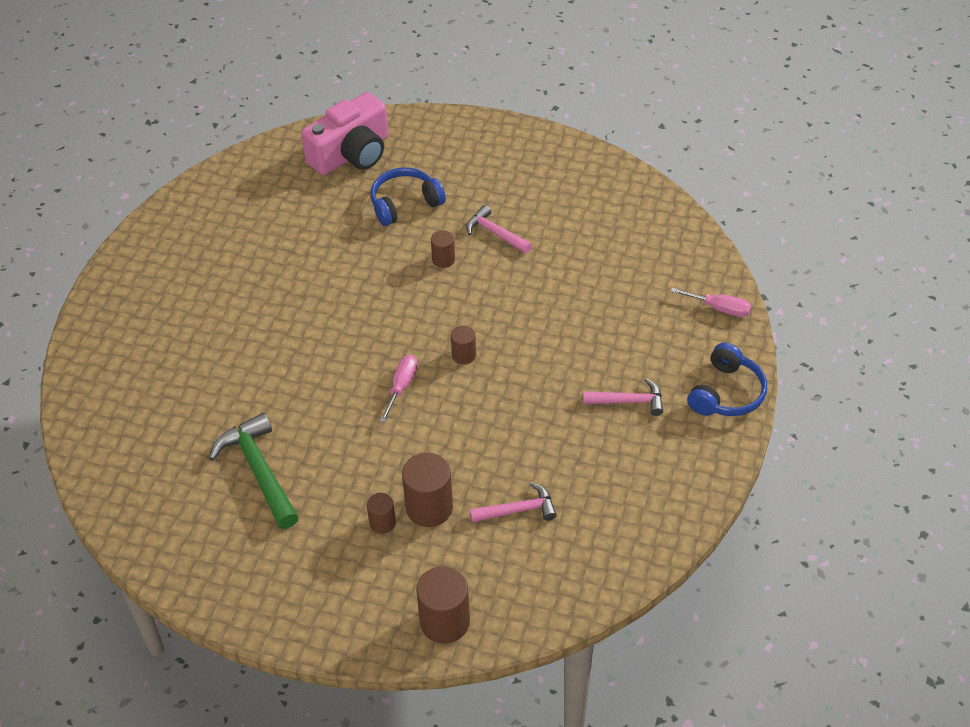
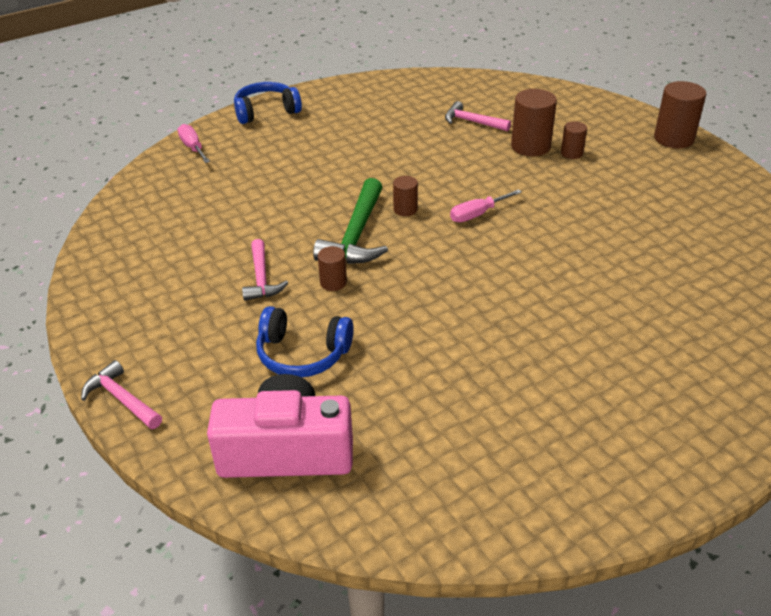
camera: 140 degrees left, 10 degrees down
(259, 471) = (645, 218): green hammer -> green hammer (356, 235)
(445, 621) = (574, 102): brown cylinder -> brown cylinder (674, 138)
(628, 401) = (330, 134): pink hammer -> pink hammer (122, 399)

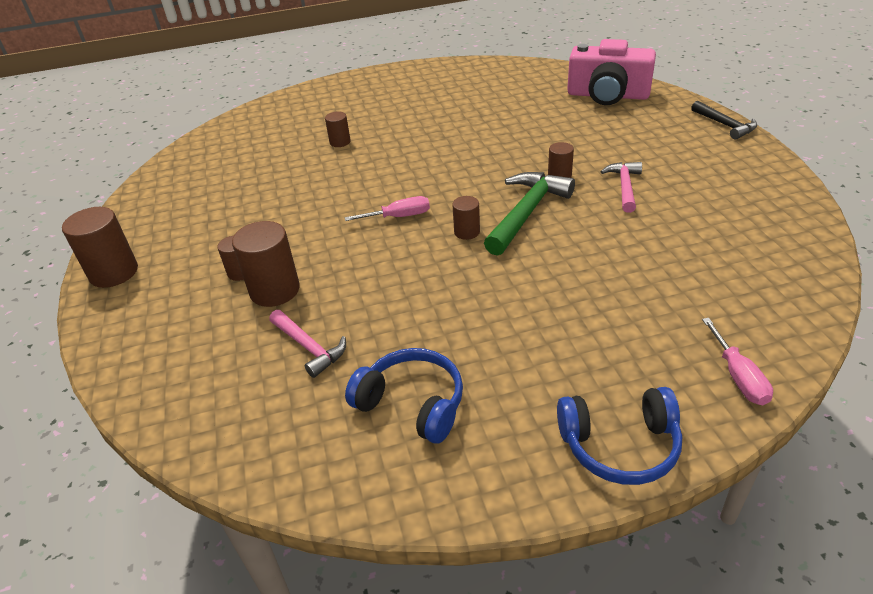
camera: 160 degrees left, 0 degrees up
(122, 399) = (725, 125): pink hammer -> black hammer
(302, 354) = (592, 135): blue headphones -> blue headphones (412, 404)
(624, 296) = (340, 142): none -> brown cylinder

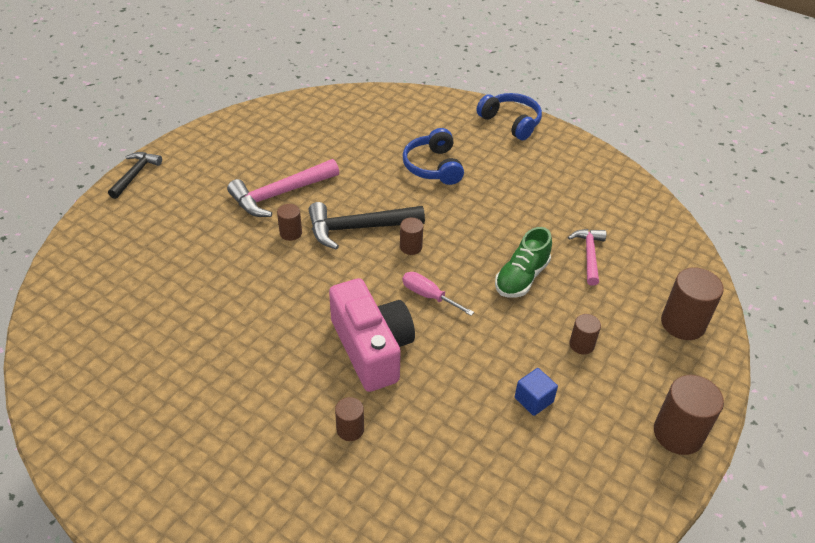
camera: 135 degrees left, 5 degrees up
(244, 220) = (533, 400): none -> blue cube
(274, 290) = (573, 309): brown cylinder -> brown cylinder (683, 323)
(347, 280) = (521, 277): none -> green shoe
(412, 404) = (569, 192): blue headphones -> blue headphones (433, 166)
(527, 213) = (358, 228): green hammer -> black hammer
(607, 95) = (105, 263): pink camera -> pink camera (372, 348)
(624, 187) = (280, 194): pink hammer -> pink hammer, size x1.61
(738, 377) = (430, 104): pink screwdriver -> none

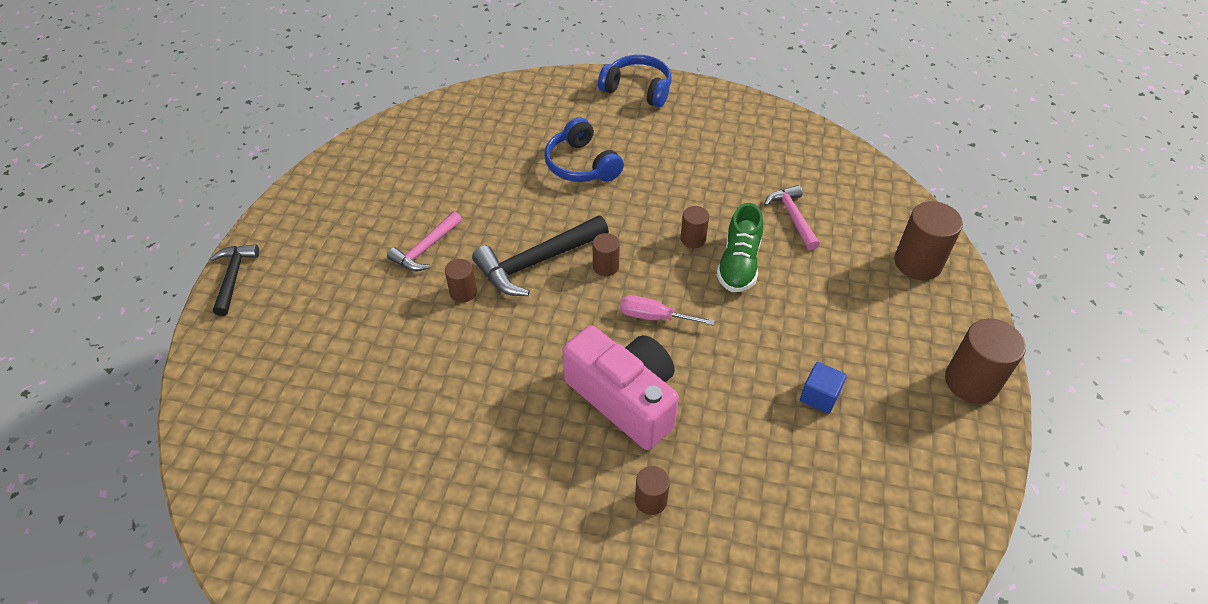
camera: 20 degrees left, 5 degrees up
(280, 194) = (426, 248): pink hammer -> pink hammer, size x0.62
(581, 345) = (835, 319): brown cylinder -> brown cylinder (693, 239)

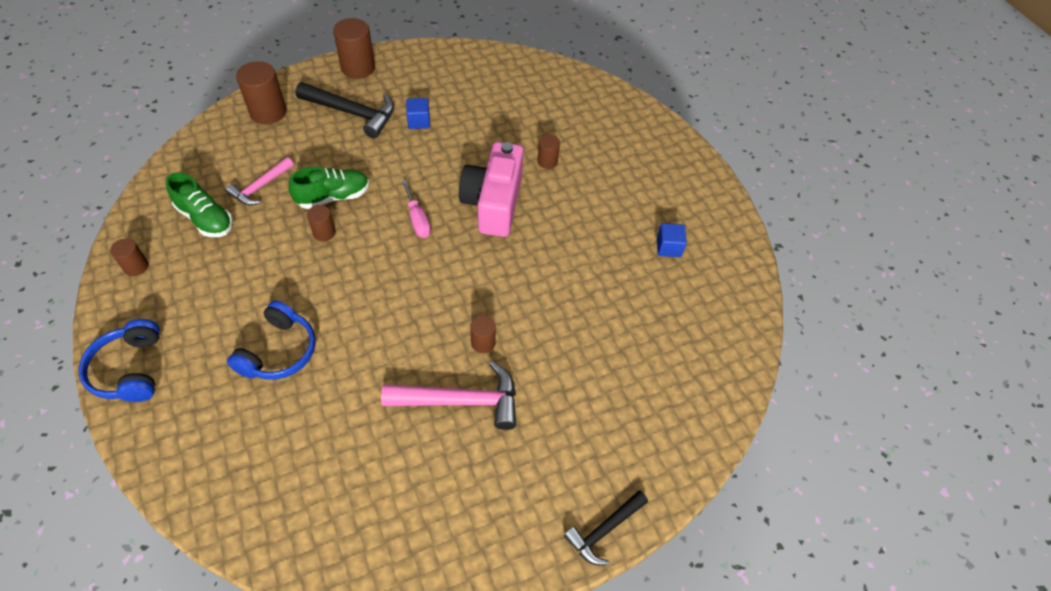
camera: 130 degrees left, 5 degrees up
(408, 543) = (668, 247): none -> blue cube
(426, 248) = (460, 401): pink hammer -> pink hammer, size x1.61
(537, 262) = (417, 314): black hammer -> black hammer (352, 113)
(606, 266) = (390, 269): brown cylinder -> brown cylinder (136, 266)
(773, 169) = (205, 219): none -> green shoe

